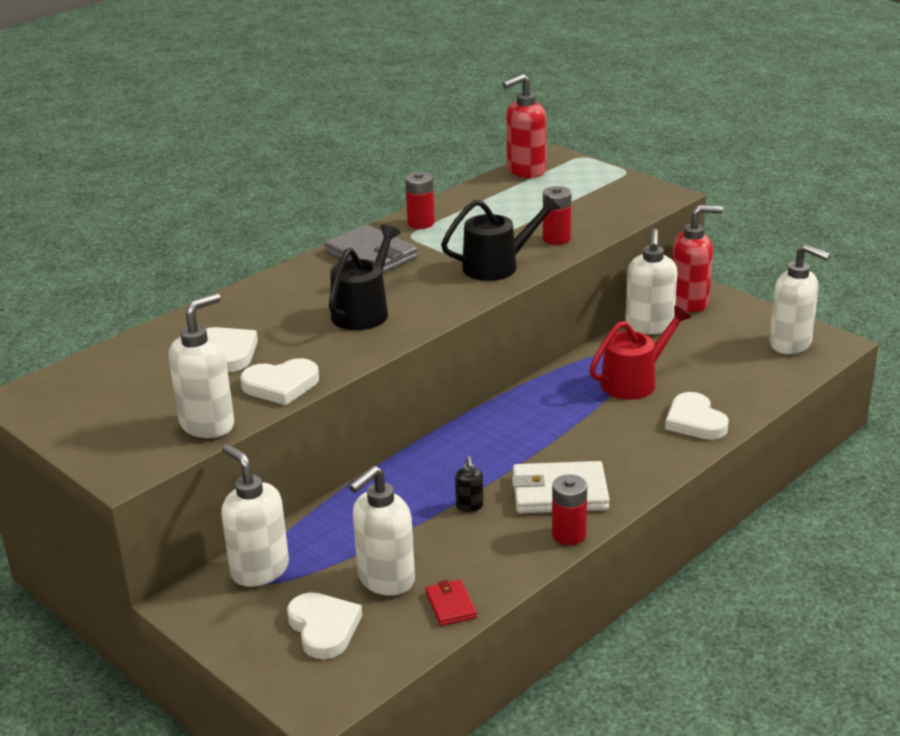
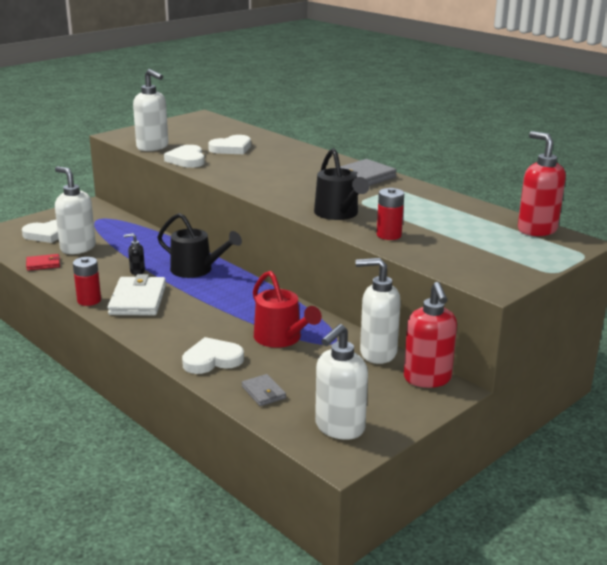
camera: 90 degrees right, 5 degrees down
(259, 570) = (106, 219): white soap dispenser -> none
(364, 311) = (274, 177): black watering can -> black watering can (196, 270)
(421, 223) = (417, 192): red battery -> none
(748, 385) = (263, 392): none -> grey wallet

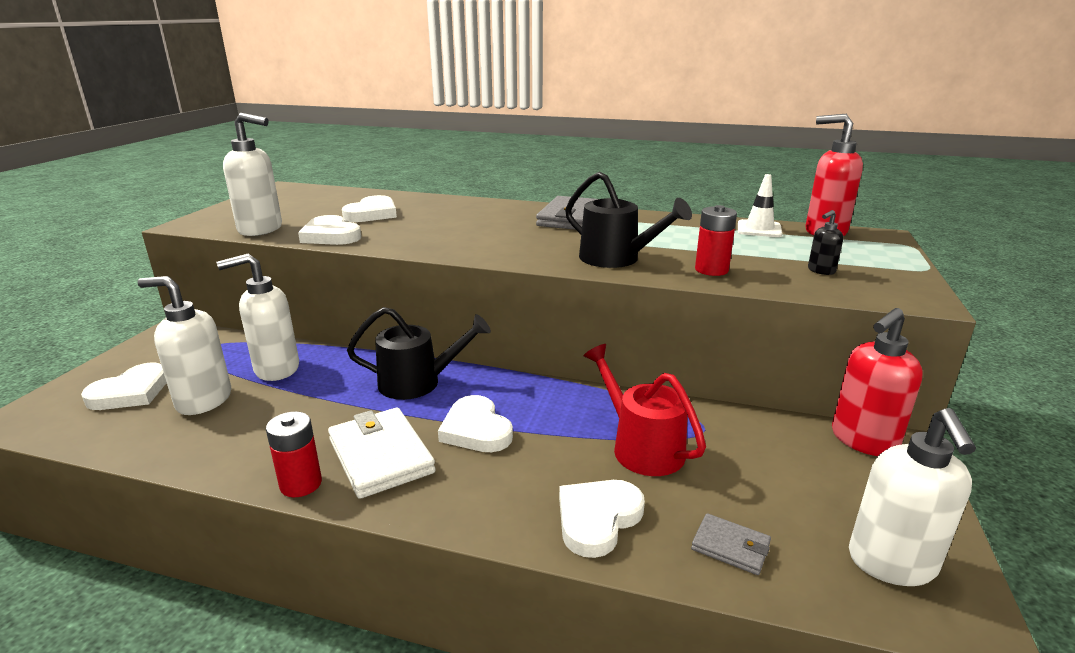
camera: 30 degrees left, 0 degrees up
(43, 264) = (163, 444): red wallet -> none
(137, 271) = (334, 410): black soap dispenser -> black soap dispenser (820, 271)
(200, 303) = (476, 429): none -> white heart
(281, 338) = (641, 447): red watering can -> red watering can turned 150 degrees counterclockwise
(377, 353) = (768, 426): white soap dispenser -> white soap dispenser (276, 369)
(427, 379) = (863, 441): red soap dispenser -> red soap dispenser turned 90 degrees clockwise
(487, 216) = (759, 229): none -> white traffic cone

